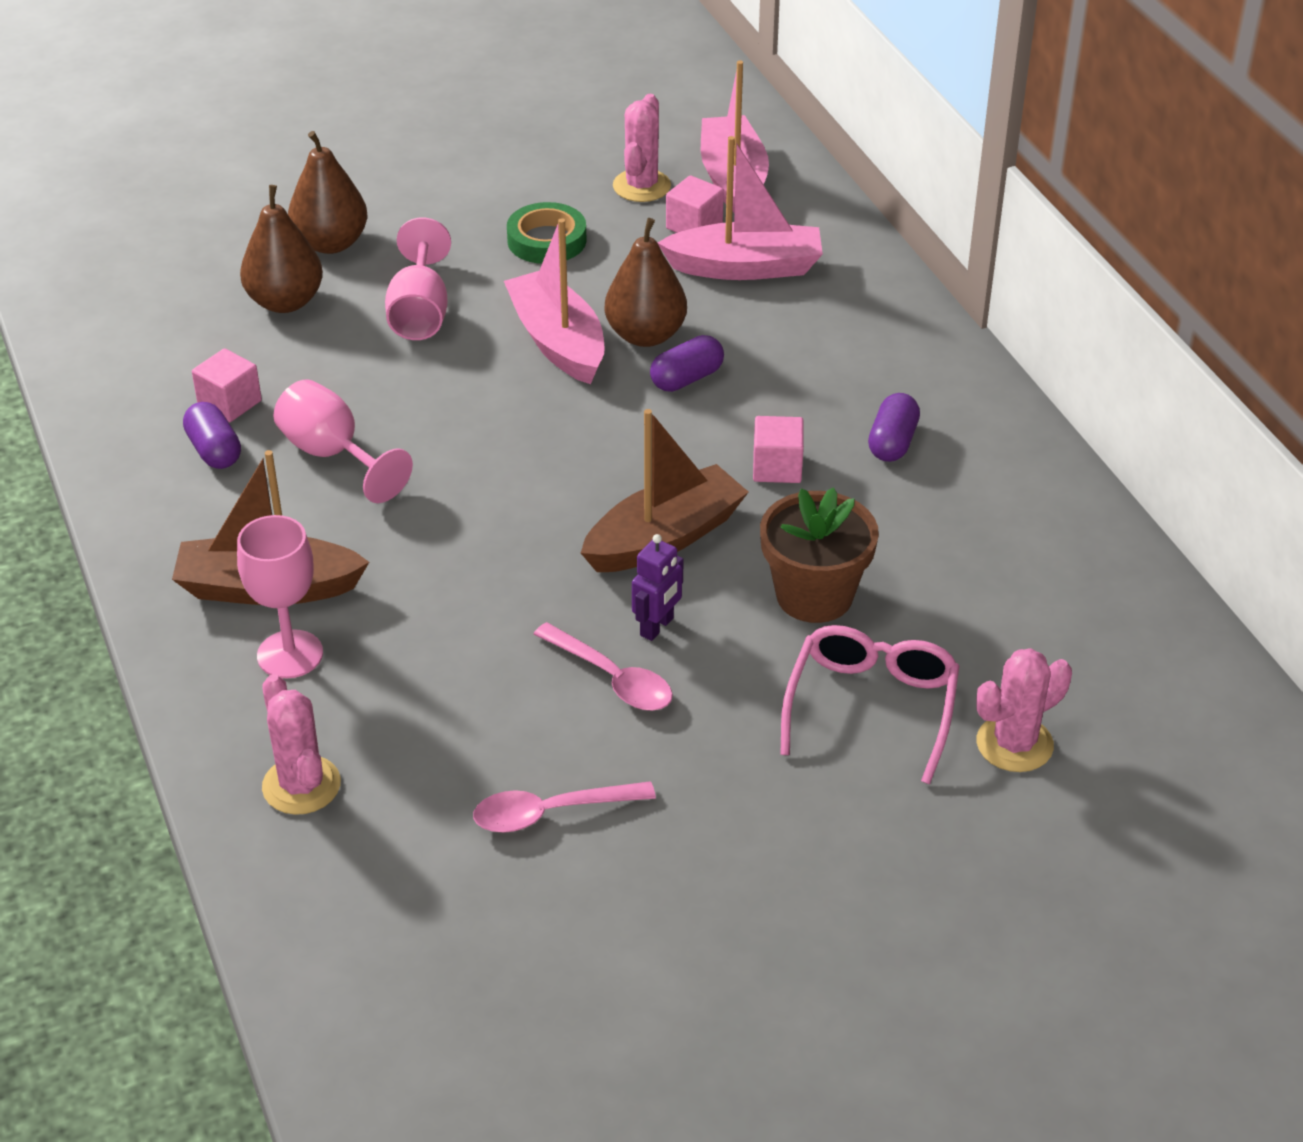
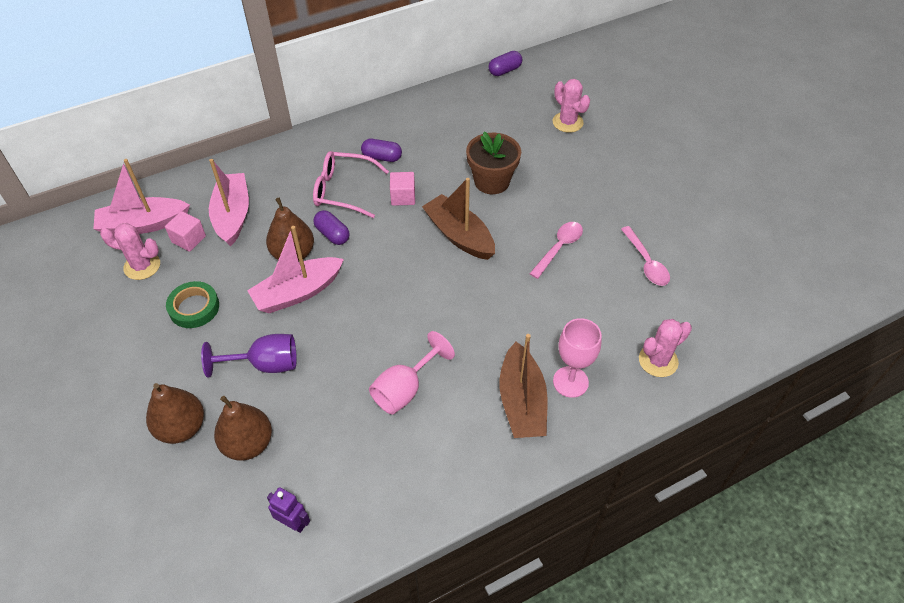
camera: 95 degrees left, 10 degrees up
(214, 450) = (404, 455): purple capsule -> purple capsule (505, 70)
(230, 403) = (357, 456): pink cube -> none
(419, 312) = (265, 364): pink goblet -> purple goblet
(657, 627) = (522, 234): purple robot -> purple robot (293, 523)
(871, 707) = (557, 162): pink glasses -> pink glasses (343, 190)

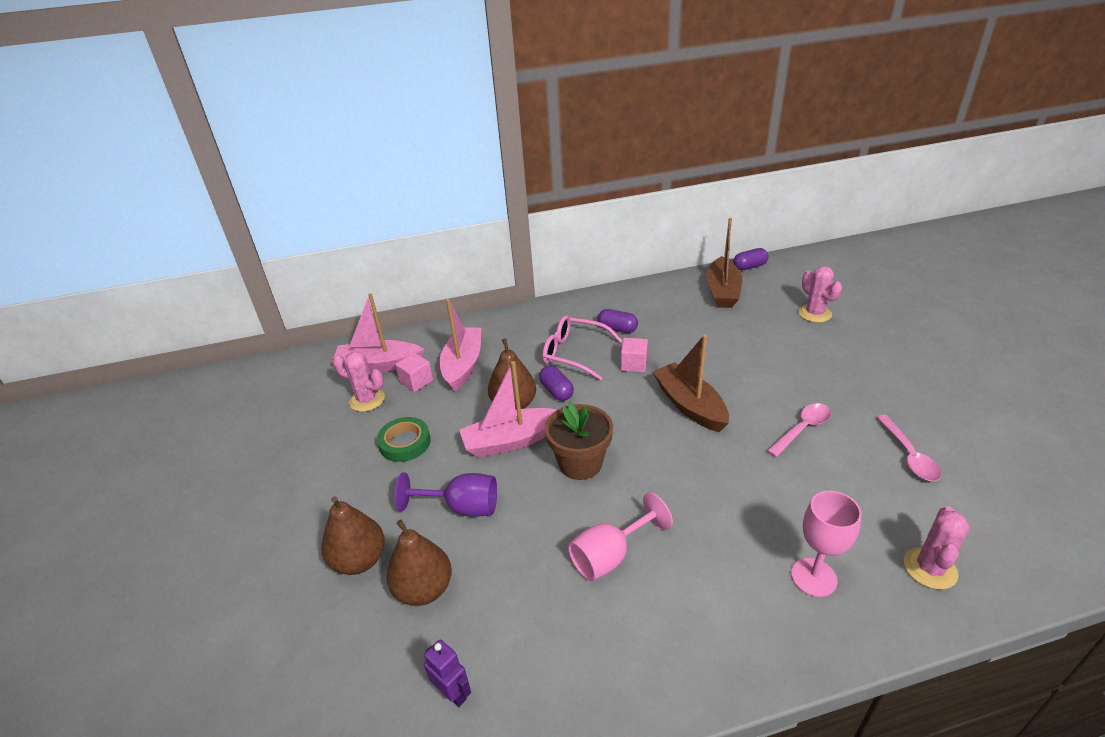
camera: 15 degrees right, 15 degrees down
(491, 181) = (729, 359): brown flower pot -> brown flower pot (580, 463)
(521, 402) = (750, 592): brown boat -> brown boat (722, 291)
(658, 361) = (930, 568): pink cactus -> pink cactus turned 45 degrees counterclockwise

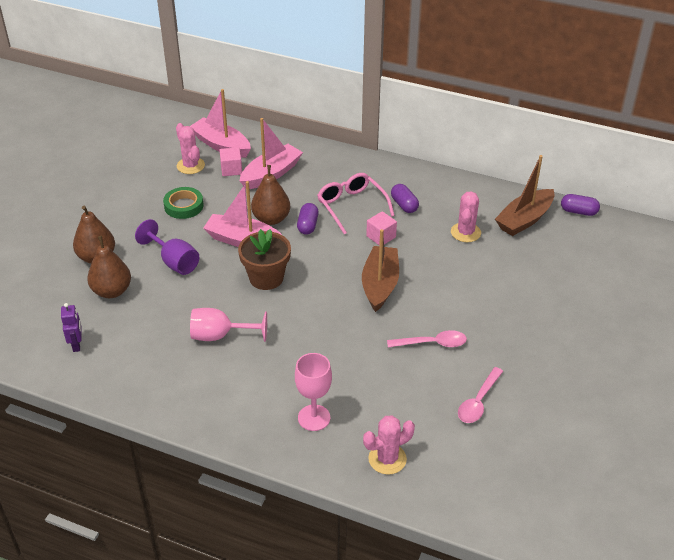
camera: 35 degrees right, 5 degrees up
(814, 313) = (571, 276): pink cactus -> pink cactus (465, 232)

